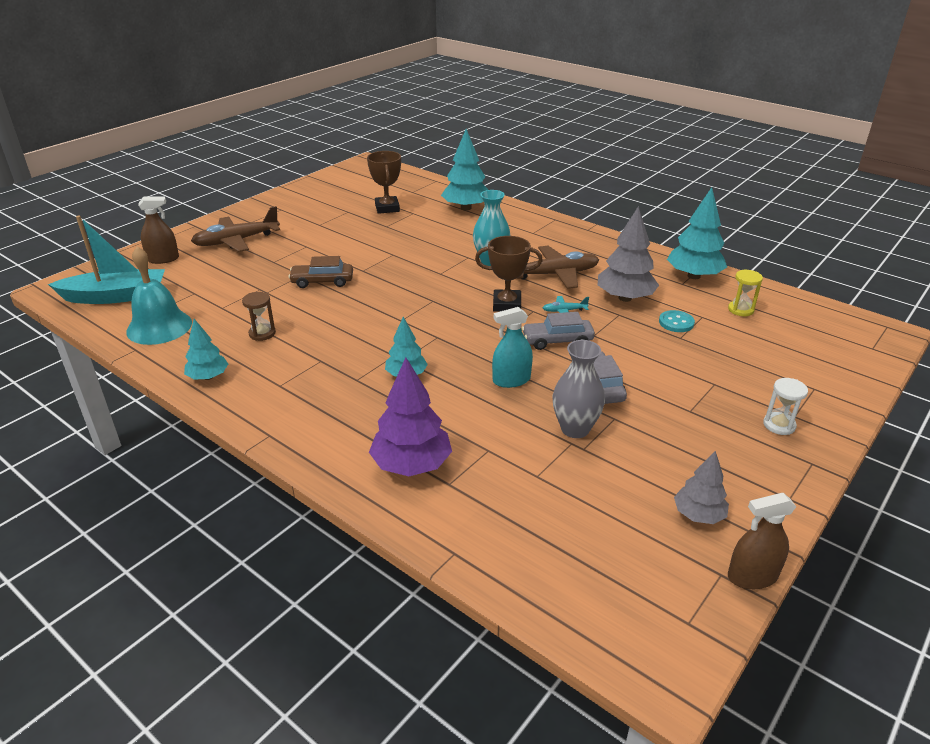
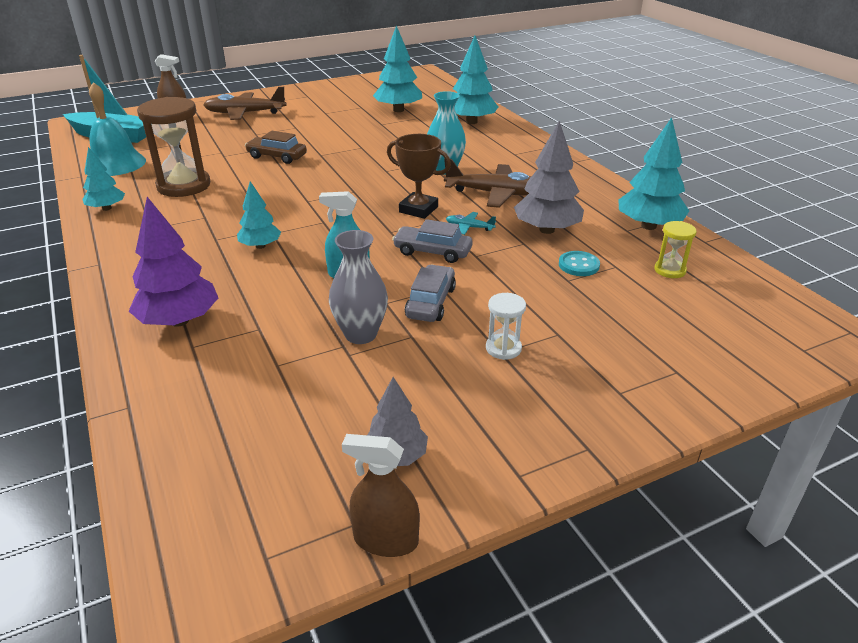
camera: 25 degrees right, 0 degrees up
(262, 333) = (184, 186): brown hourglass -> brown hourglass, size x2.08
(387, 208) = (398, 110): brown trophy -> turquoise tree
(779, 425) = (590, 396): white hourglass -> white hourglass (503, 348)

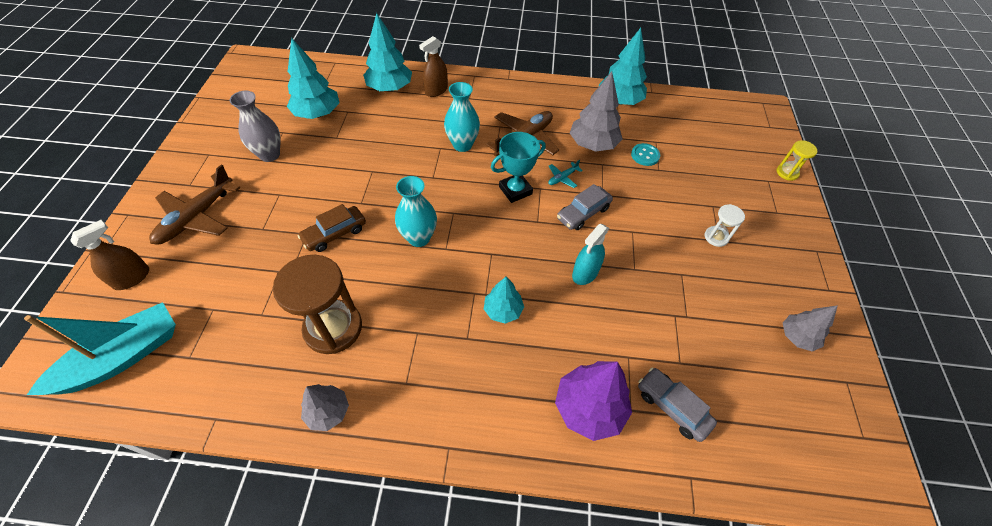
camera: 60 degrees left, 20 degrees up
(107, 208) = (328, 411): turquoise tree -> grey tree
(116, 164) = (215, 374): turquoise bell -> none
(307, 187) = (419, 238): none -> turquoise vase
(360, 334) = (666, 300): grey vase -> grey vase (269, 154)
(386, 540) = (862, 372): brown spray bottle -> brown spray bottle (436, 90)
(418, 209) = (515, 190): brown trophy -> turquoise trophy
(431, 302) = (648, 245): grey car -> grey car (672, 407)
(670, 270) = (673, 124): yellow hourglass -> yellow hourglass (787, 173)

